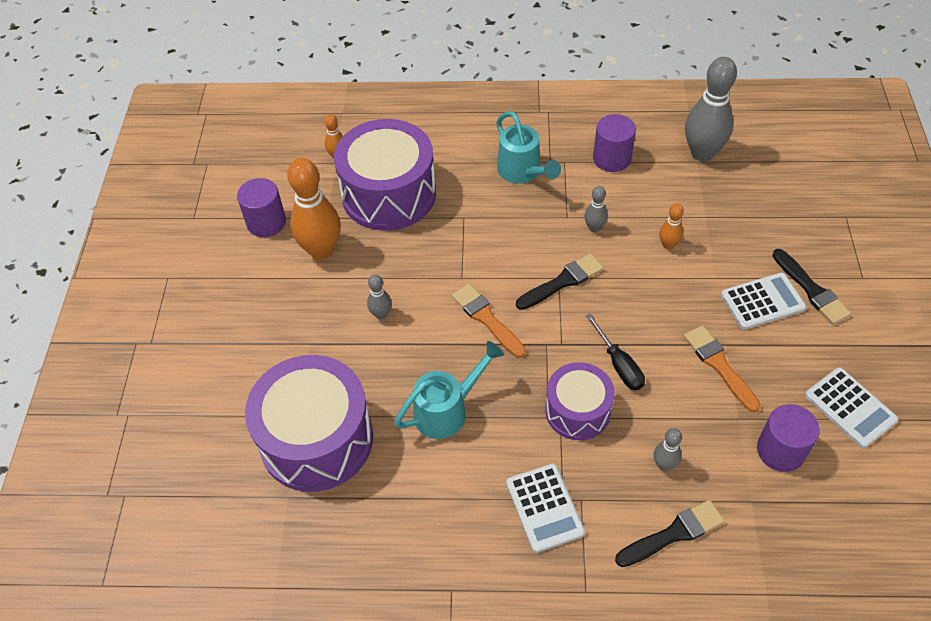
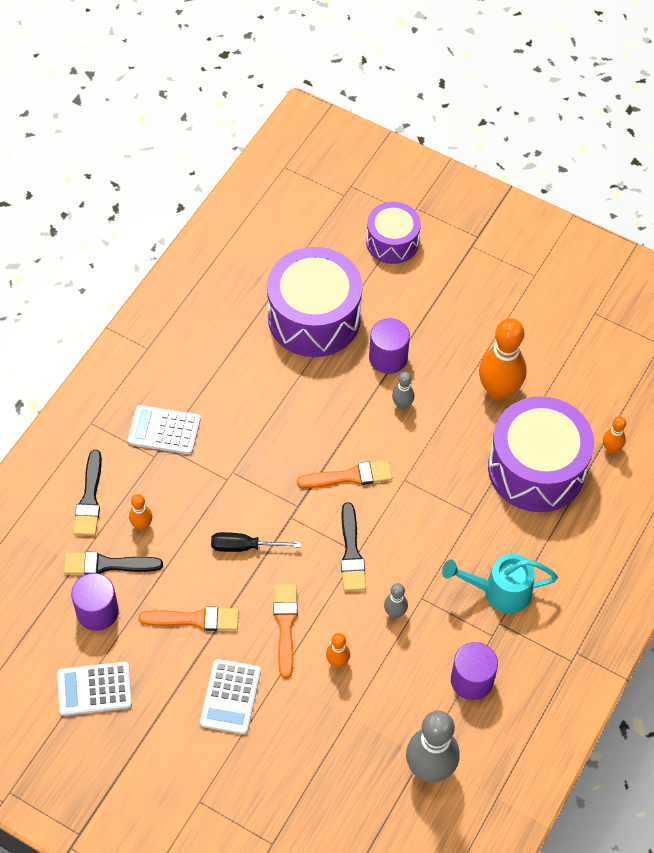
camera: 115 degrees right, 5 degrees up
(266, 222) = (557, 363): purple cylinder -> purple cylinder (388, 358)
(447, 410) = (283, 408): turquoise watering can -> none
(577, 411) = (224, 494): purple drum -> purple drum (392, 242)
(664, 465) = (142, 525): grey bowling pin -> orange bowling pin
(668, 295) = (285, 626): none -> orange brush
(811, 289) = (216, 747): black brush -> black brush (108, 564)

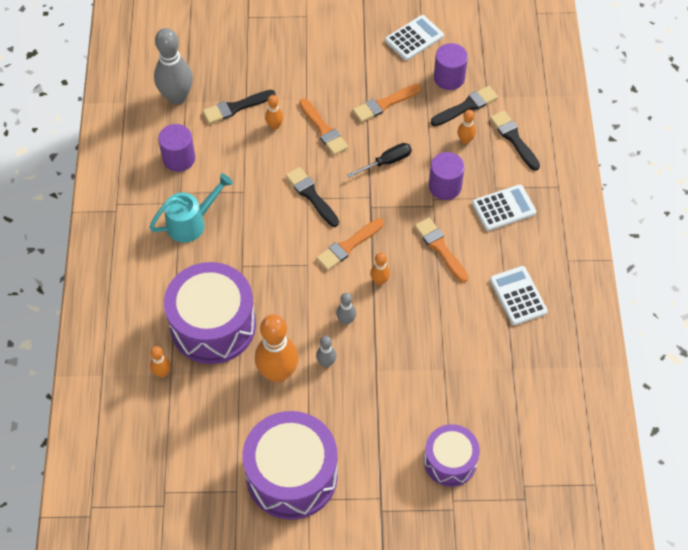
camera: 150 degrees right, 0 degrees up
(230, 697) = (328, 74): white calculator -> white calculator (518, 296)
(259, 424) = (440, 248): none -> orange brush
(314, 317) = (463, 354): purple drum -> purple drum (291, 475)
(343, 424) = (379, 281): none -> orange bowling pin
(367, 713) = (236, 107): none -> black brush
(388, 358) = (382, 353): purple cylinder -> purple cylinder (445, 186)
(395, 613) = (256, 173): grey bowling pin -> grey bowling pin (326, 362)

